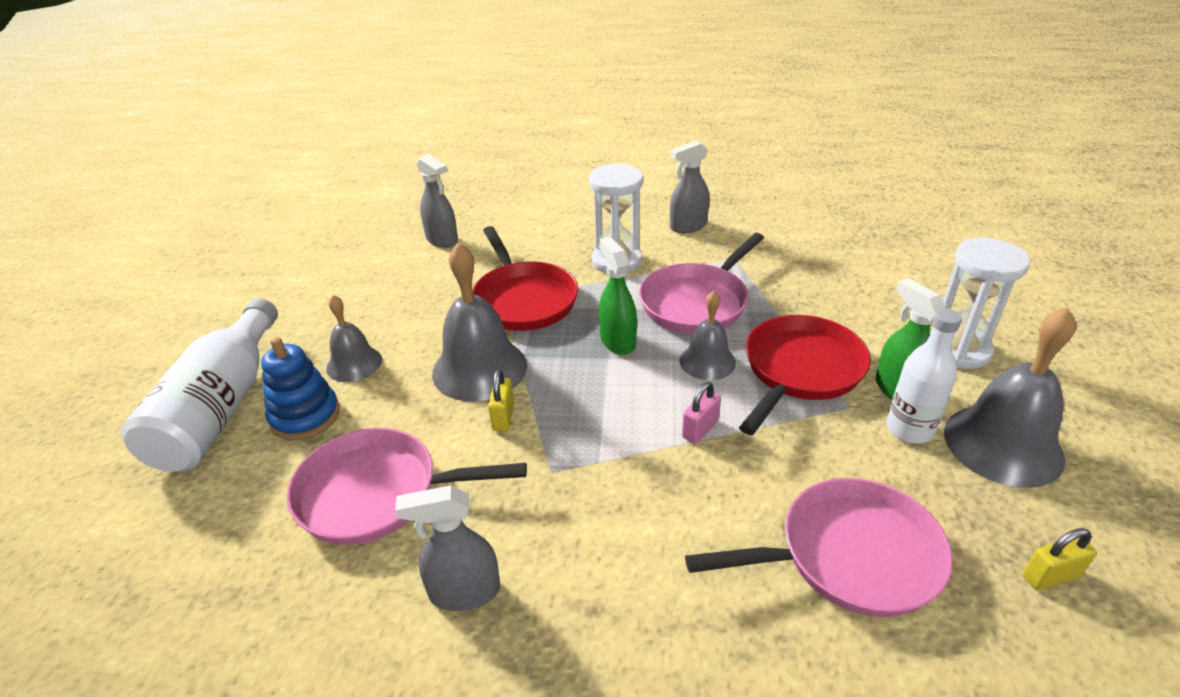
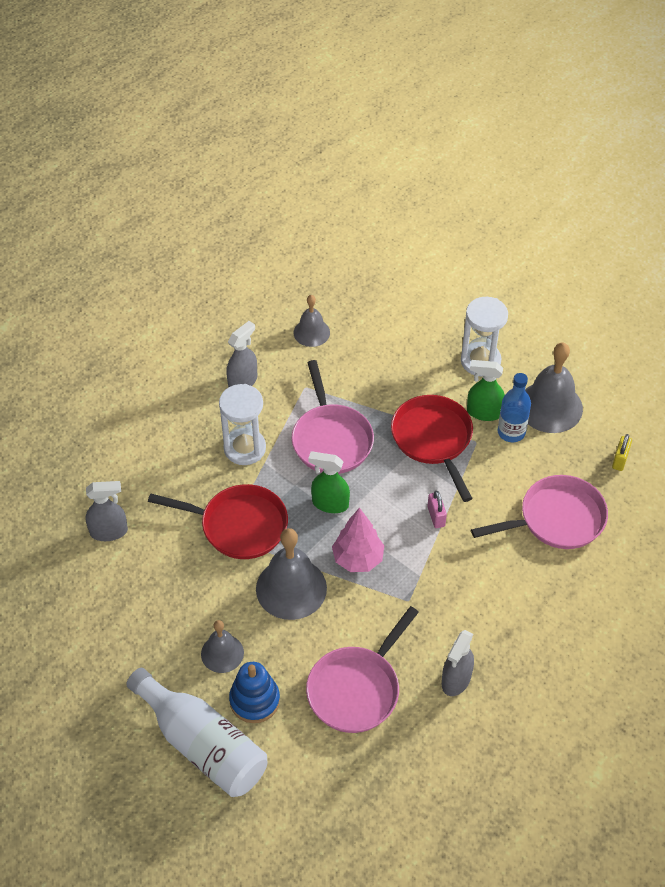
camera: 55 degrees left, 15 degrees up
(503, 417) = (346, 599): yellow padlock -> none
(568, 397) = (358, 559): none -> pink tree
(688, 226) = (243, 381): grey spray bottle -> grey spray bottle turned 150 degrees counterclockwise
(707, 361) = (388, 474): grey bell -> grey bell (311, 332)
(849, 556) = (556, 519): pink pan -> pink pan turned 45 degrees clockwise
(909, 429) = (511, 432): white bottle -> blue bottle

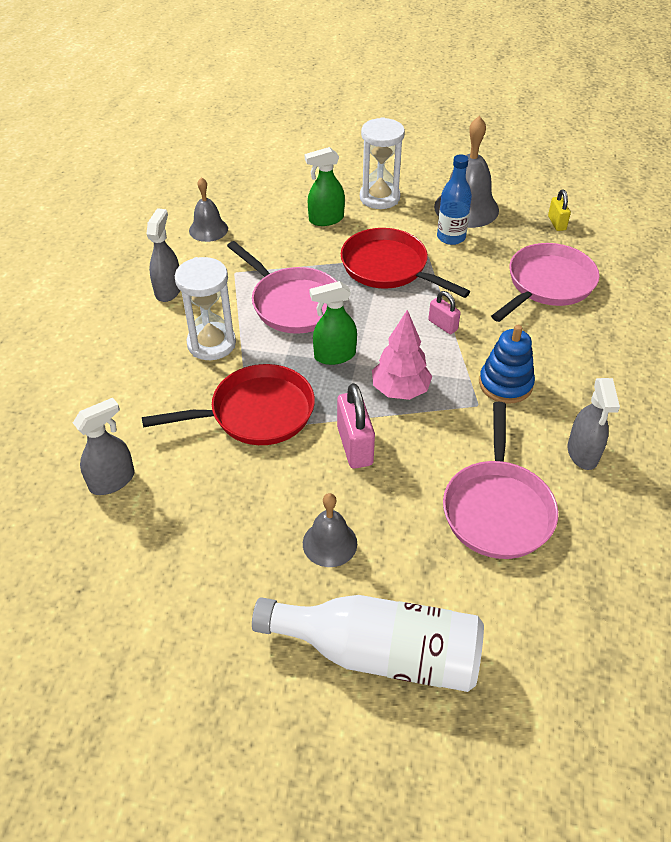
camera: 30 degrees left, 5 degrees down
(254, 700) = (402, 574): blue stacking toy -> blue stacking toy (505, 384)
(291, 588) = (355, 446): grey bell -> pink padlock
(484, 412) = (415, 232): green spray bottle -> green spray bottle (326, 219)

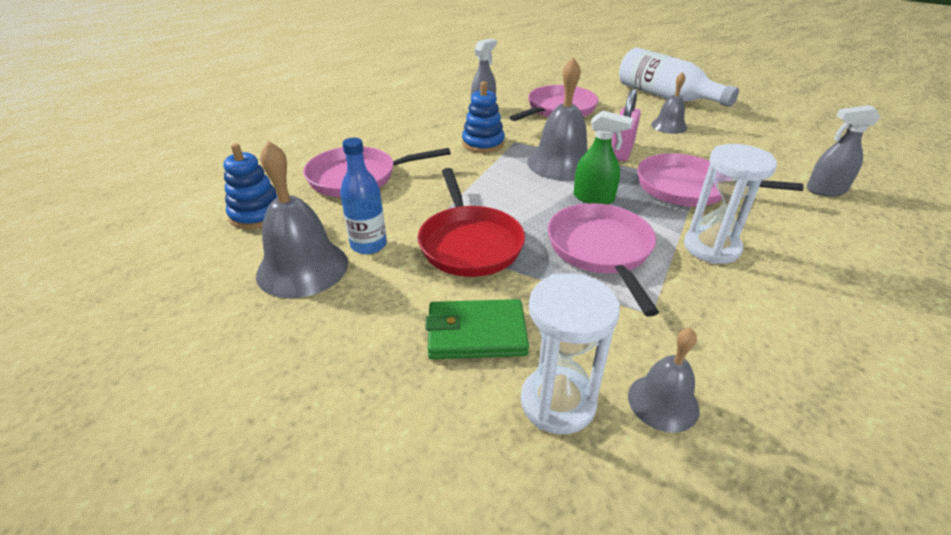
camera: 145 degrees left, 10 degrees down
(168, 290) = (753, 326): grey spray bottle -> none
(255, 413) = (688, 188): red pan -> pink pan
(326, 219) = (476, 333): green spray bottle -> green wallet
(379, 197) = (372, 332): white hourglass -> white hourglass (558, 402)
(400, 390) = (561, 163): pink tree -> grey bell
(443, 325) = (480, 184): pink padlock -> none
(556, 223) = (257, 215): yellow padlock -> blue stacking toy

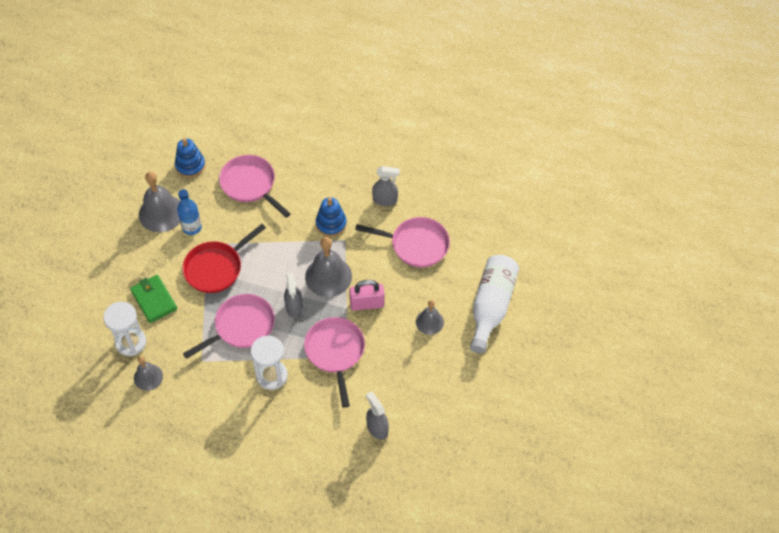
camera: 60 degrees right, 20 degrees up
(594, 198) = (294, 307): green spray bottle -> grey spray bottle

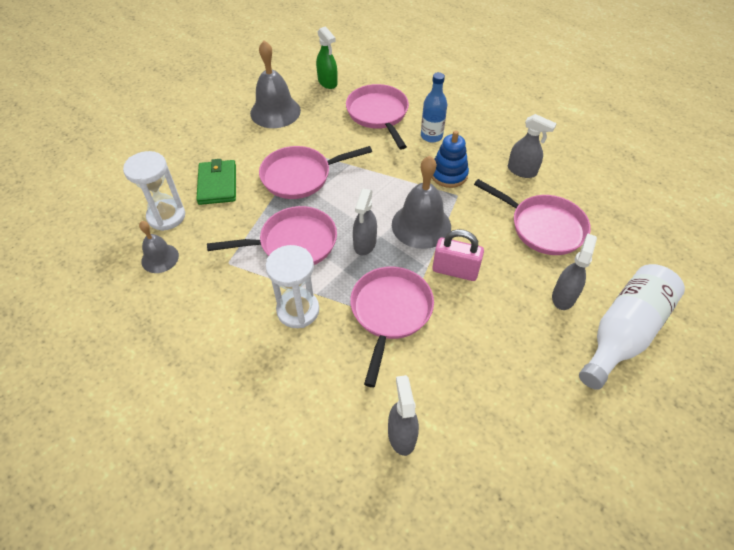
camera: 25 degrees right, 5 degrees down
(190, 165) = (327, 82): blue stacking toy -> green spray bottle
(192, 227) = (297, 132): blue bottle -> blue bottle (431, 136)
(216, 268) = (300, 176): red pan -> pink pan
(429, 322) = (529, 321): grey bell -> none
(446, 295) = (563, 296): none -> grey spray bottle

